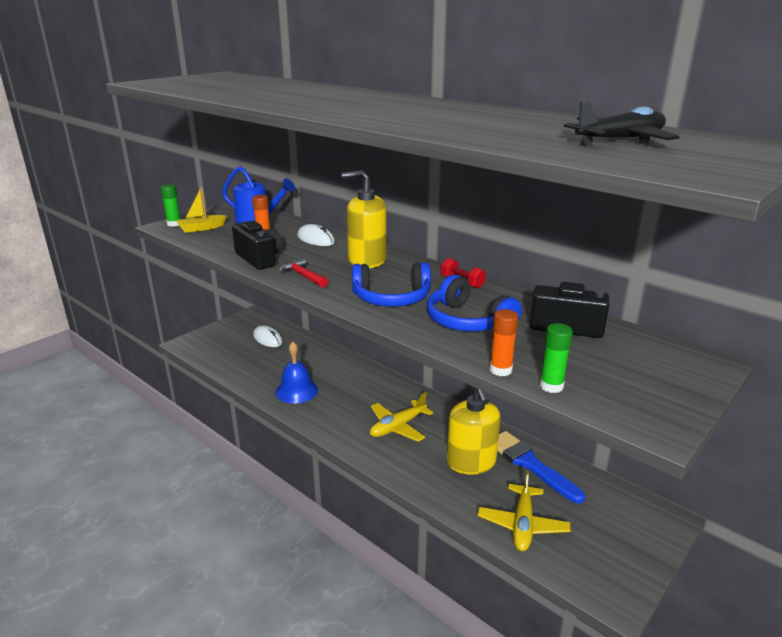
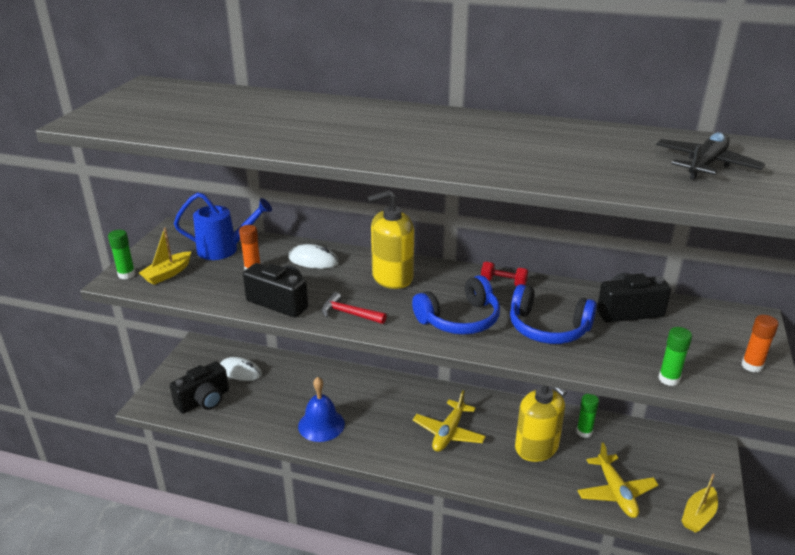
camera: 25 degrees left, 5 degrees up
(225, 351) = (204, 400): none -> black camera
(500, 370) = (619, 374): orange glue stick -> orange glue stick (752, 366)
(530, 464) = (584, 432): blue brush -> green glue stick
(600, 576) = (698, 515): none -> yellow boat

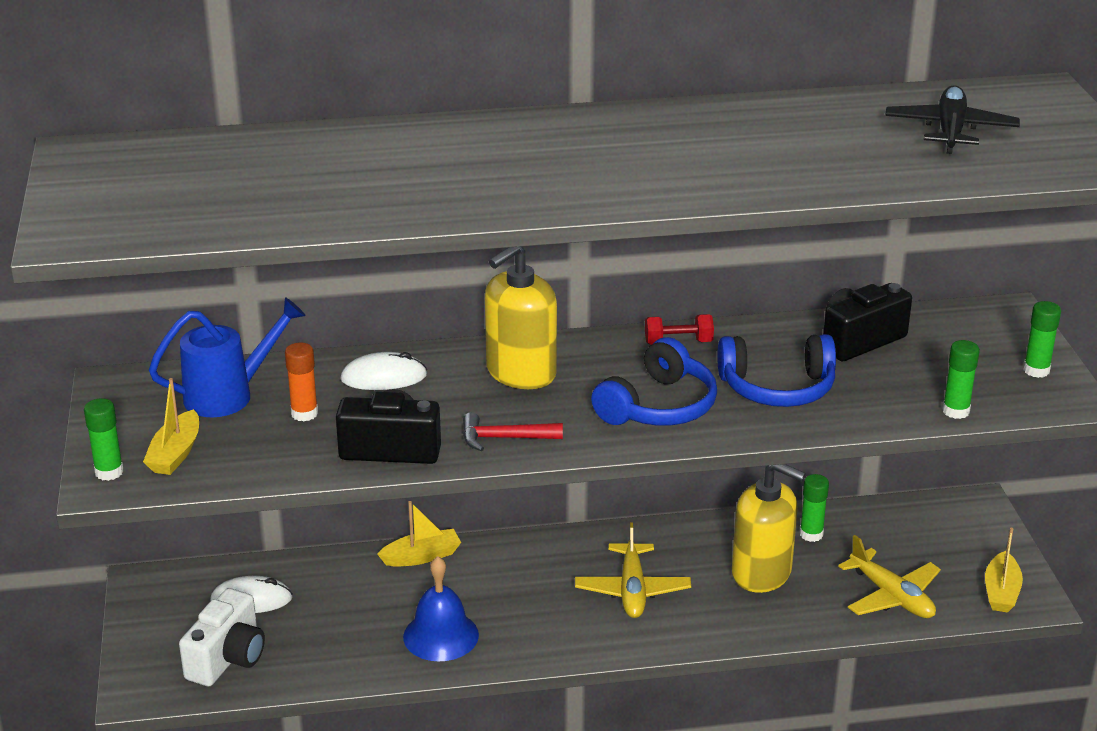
camera: 25 degrees left, 0 degrees up
(204, 400) = (227, 658): black camera -> white camera
(344, 374) = (421, 556): none -> yellow boat
(752, 366) = (1036, 370): orange glue stick -> green glue stick

